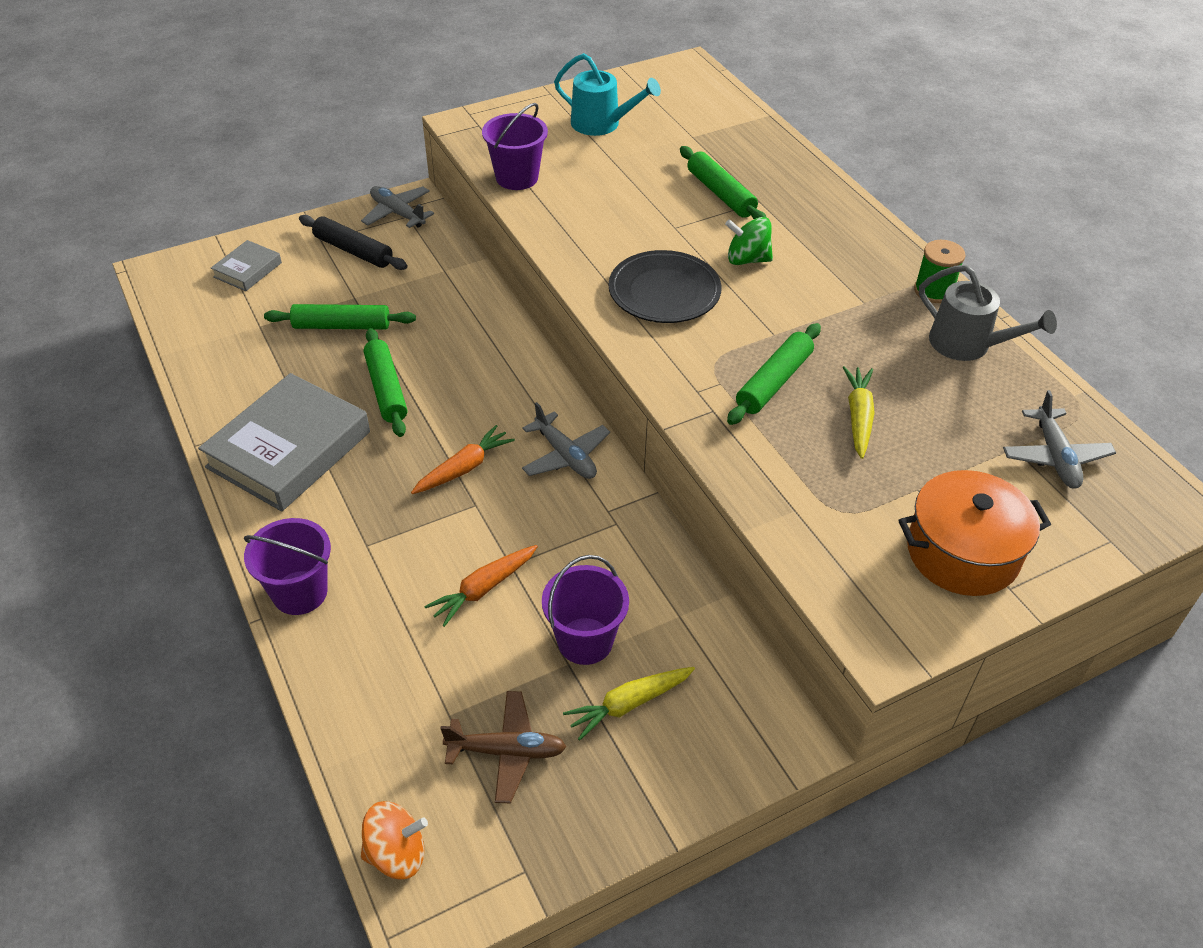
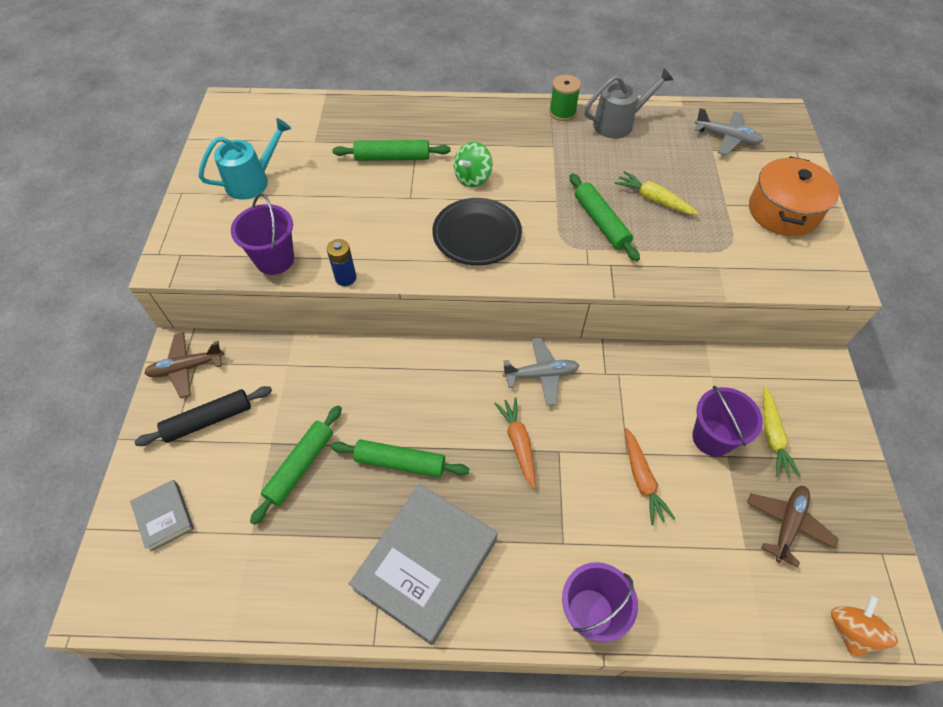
camera: 60 degrees left, 10 degrees up
(289, 449) = (426, 564): grey book -> grey book turned 60 degrees clockwise
(398, 213) = (186, 368): grey plane -> brown plane
(530, 228) = (345, 278): none -> blue battery

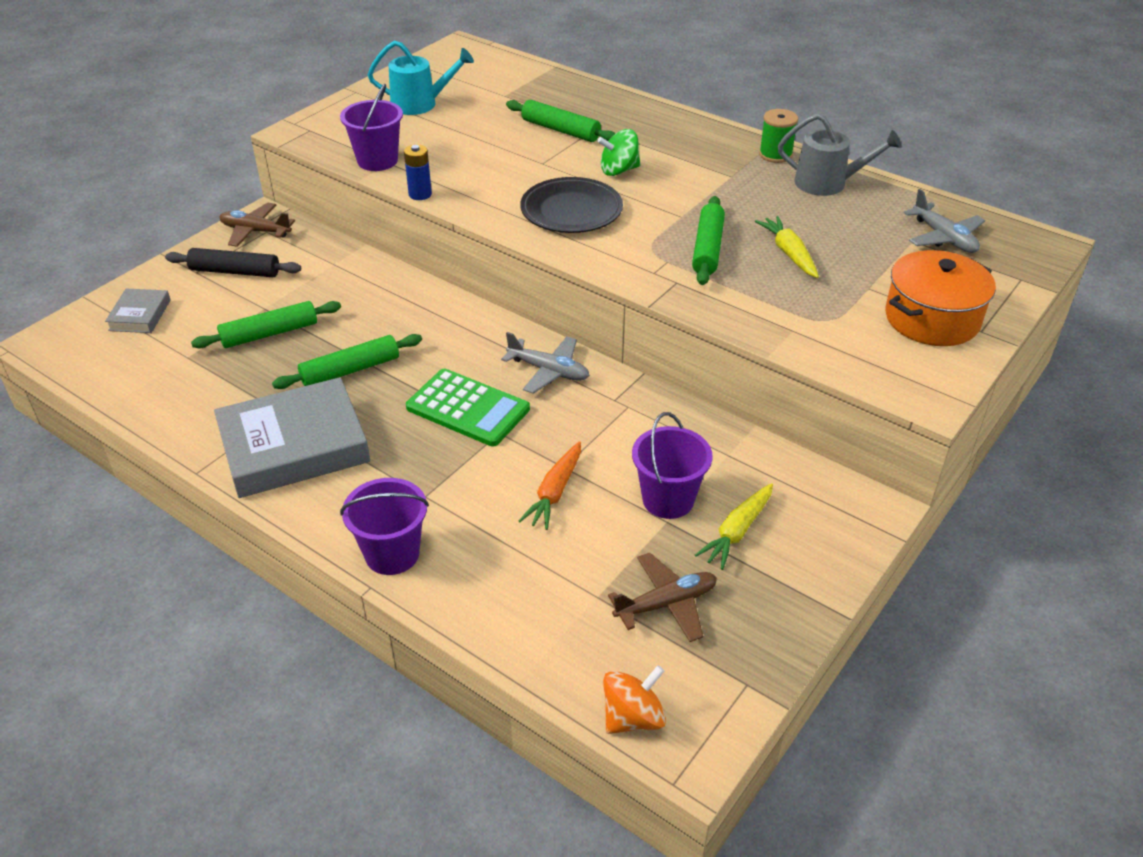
camera: 35 degrees right, 15 degrees down
(400, 462) = (350, 370): green rolling pin -> green rolling pin turned 75 degrees counterclockwise
(518, 443) = (468, 408): orange carrot -> green calculator

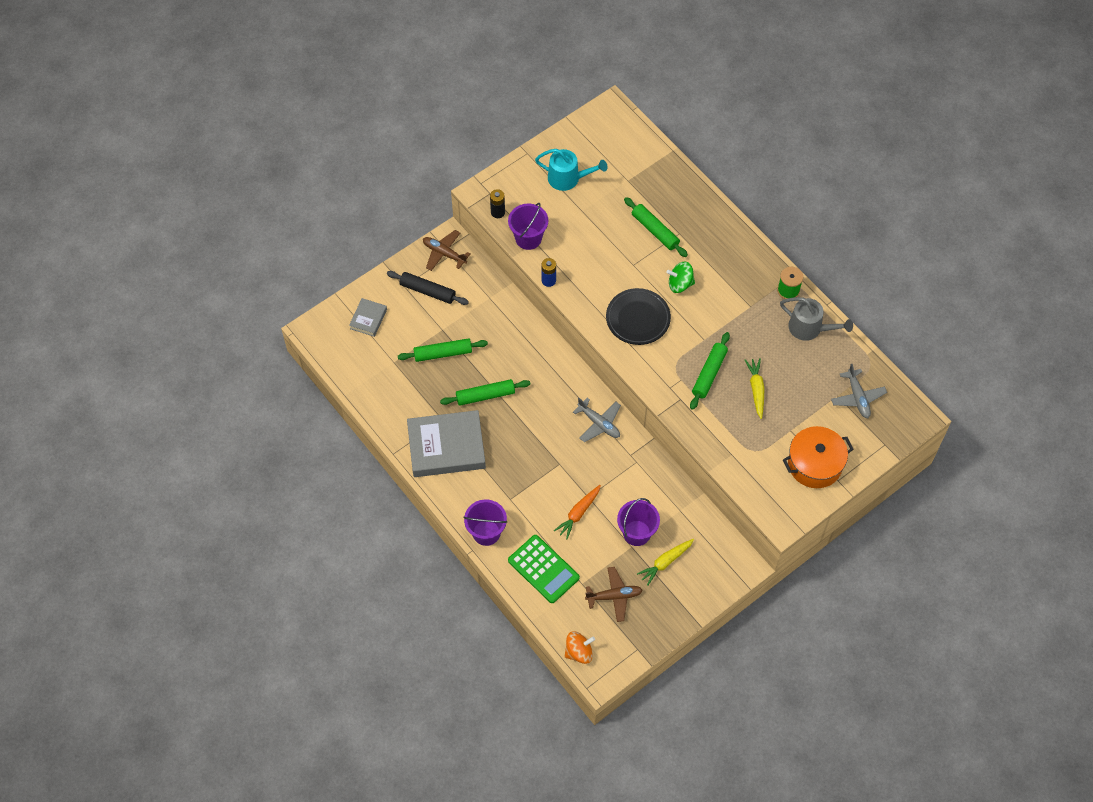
camera: 15 degrees right, 20 degrees up
(325, 144) = (497, 212): none -> black battery
(468, 408) = (546, 442): green calculator -> green calculator (543, 569)

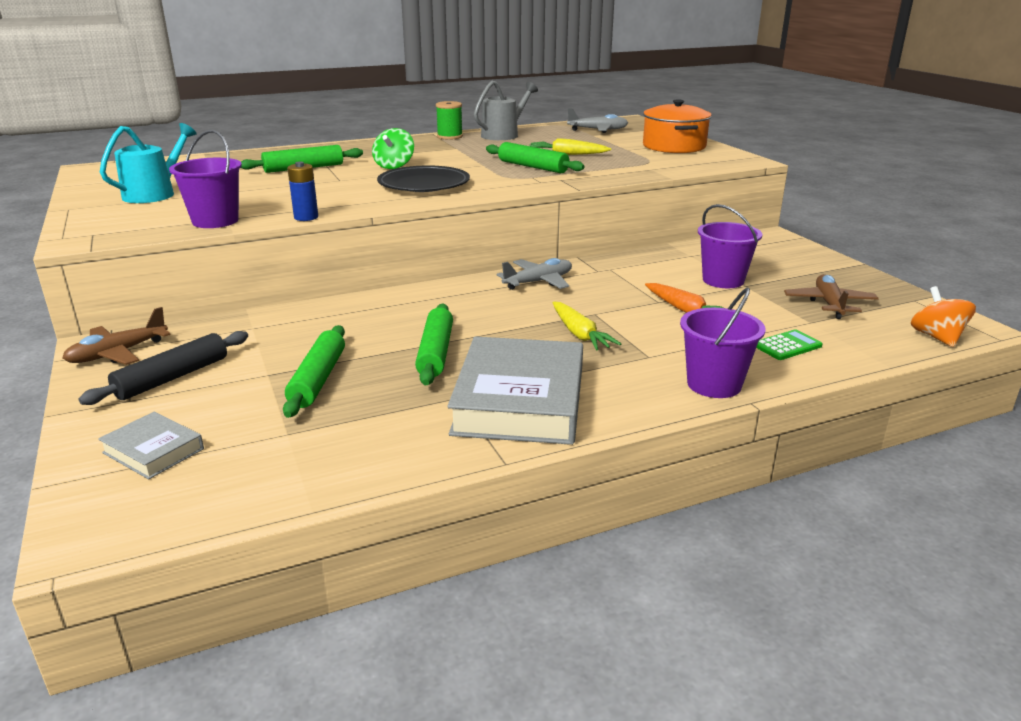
camera: 75 degrees left, 35 degrees down
(497, 212) = (137, 233): black battery -> none
(543, 569) = (787, 346): green calculator -> green calculator, size x0.54
(665, 562) = (769, 270): yellow carrot -> yellow carrot (580, 334)

